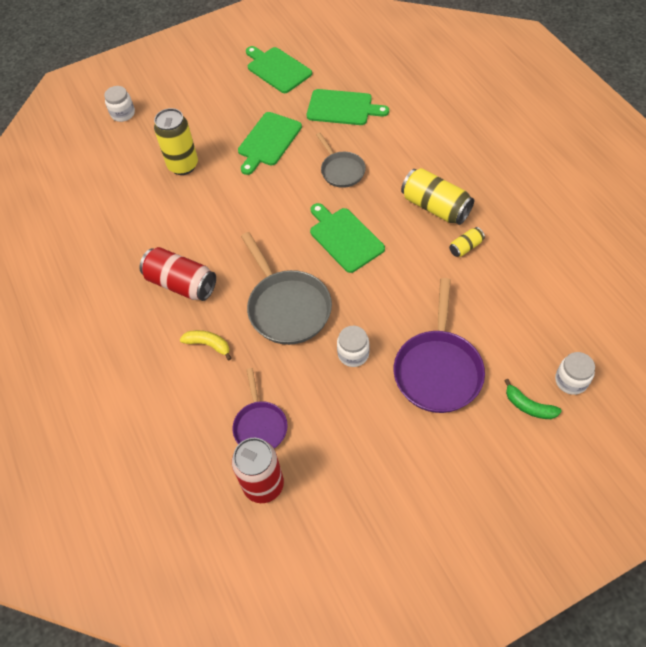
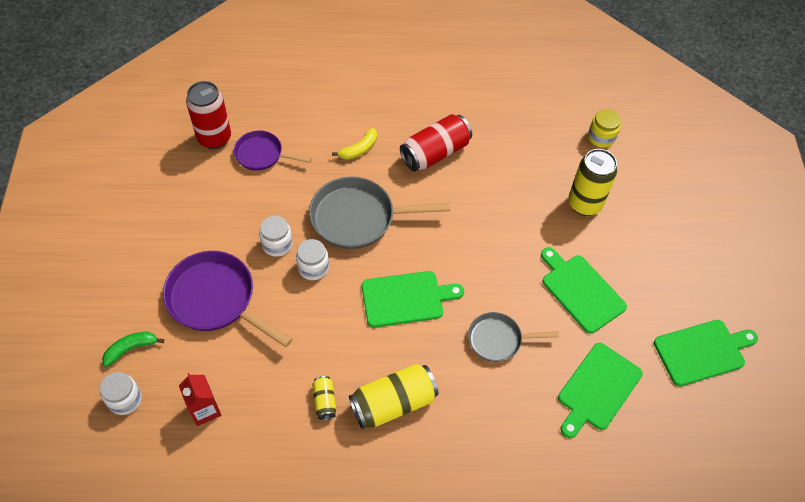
camera: 110 degrees right, 0 degrees up
(104, 178) = (601, 137): none -> yellow jar
(123, 114) = (692, 179): white jar -> white jar (313, 267)
(533, 319) = (205, 410): none -> red carton

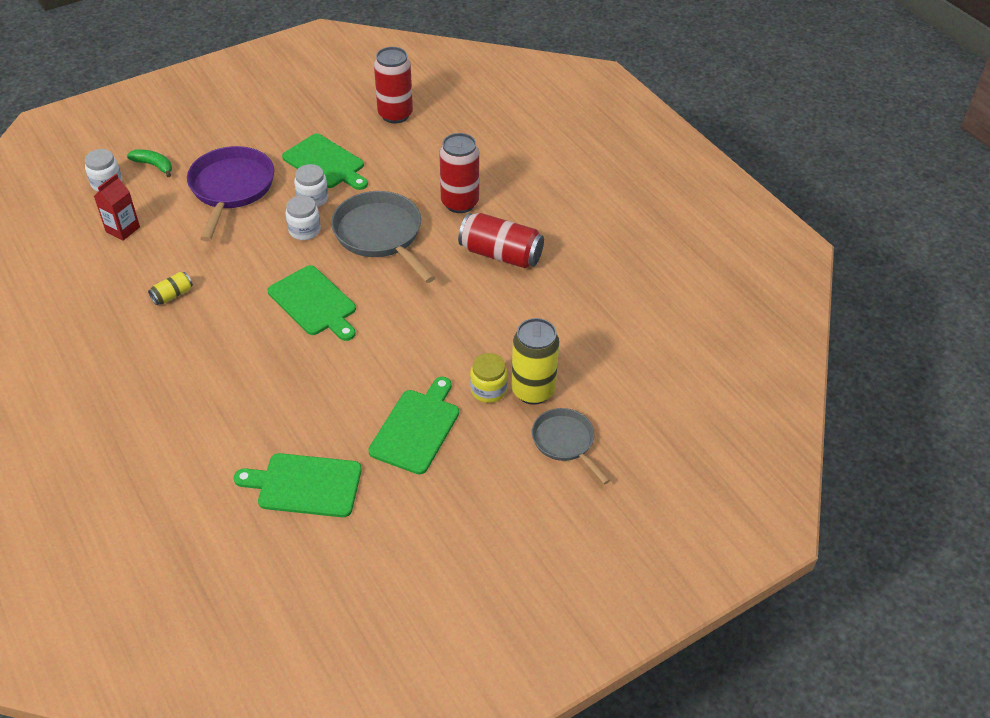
camera: 60 degrees right, 10 degrees down
(262, 154) = (401, 148): purple pan -> none
(359, 149) = (460, 203): yellow banana -> red can
(393, 403) = (197, 339): yellow can -> none
(498, 339) = (313, 386): grey pan -> grey pan (565, 442)
(601, 137) = (637, 371): yellow jar -> yellow jar (488, 390)
(702, 351) = (412, 562): green cutting board -> green cutting board (326, 163)

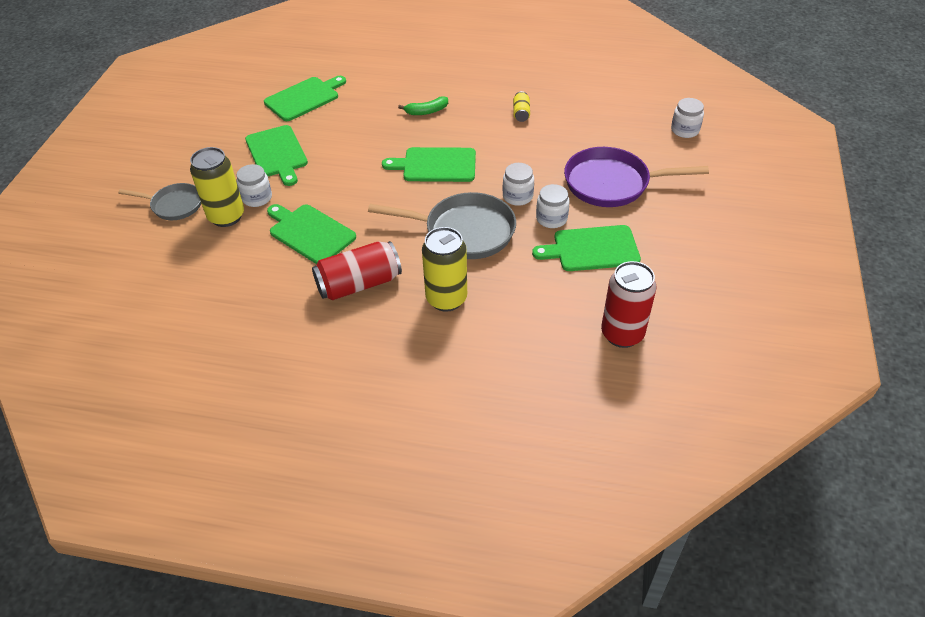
camera: 135 degrees right, 0 degrees up
(123, 229) = (618, 118): red carton -> none
(154, 165) = (686, 159): green banana -> green banana (426, 111)
(231, 189) = (612, 183): purple pan -> purple pan turned 135 degrees clockwise
(460, 203) = (446, 299): red can -> yellow can
(486, 321) = (310, 233): none -> green cutting board
(488, 390) = (257, 198): yellow jar -> white jar

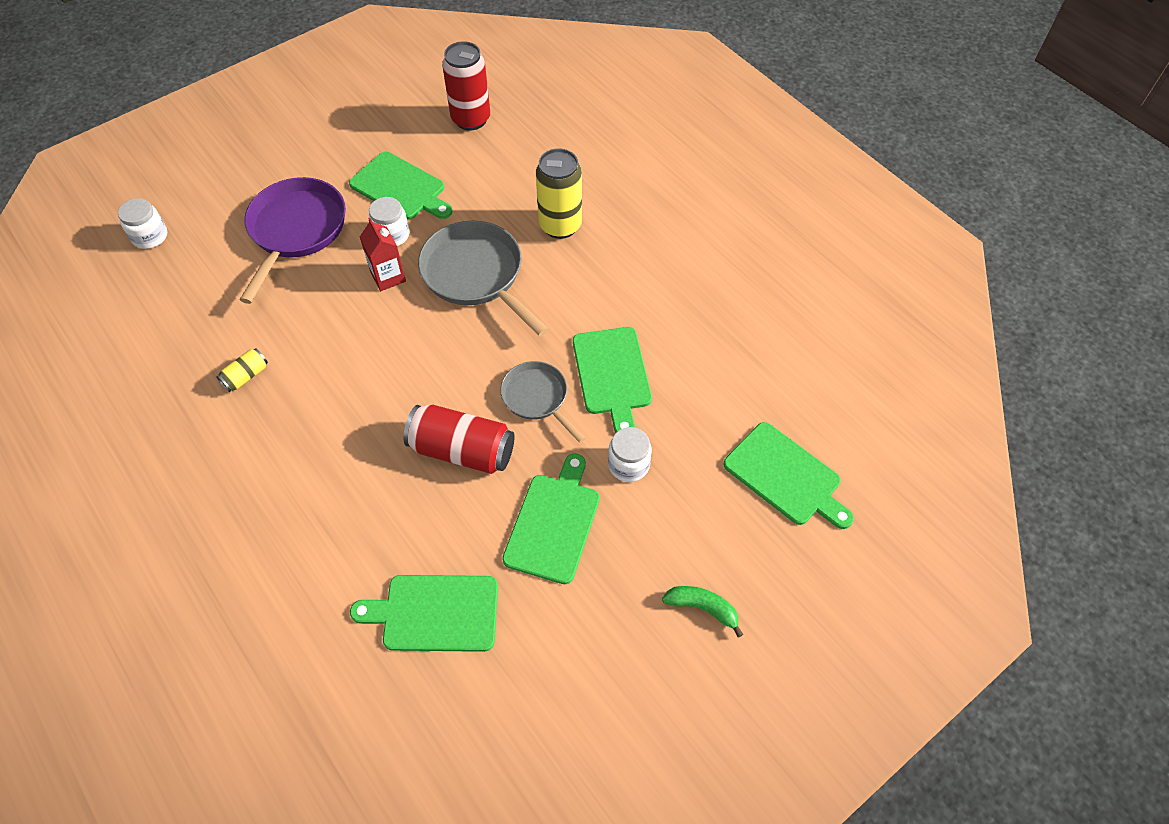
camera: 140 degrees left, 10 degrees up
(174, 205) = (726, 524): grey pan -> grey pan (537, 398)
(226, 216) = (679, 460): yellow can -> none
(359, 284) = (616, 287): red can -> red can (462, 450)
(426, 111) = (329, 461): green banana -> green banana (702, 608)
(436, 165) = (412, 370): green cutting board -> green cutting board (785, 476)
(517, 196) = (388, 277): white jar -> red carton
(612, 183) = (296, 231): purple pan -> purple pan turned 120 degrees counterclockwise

